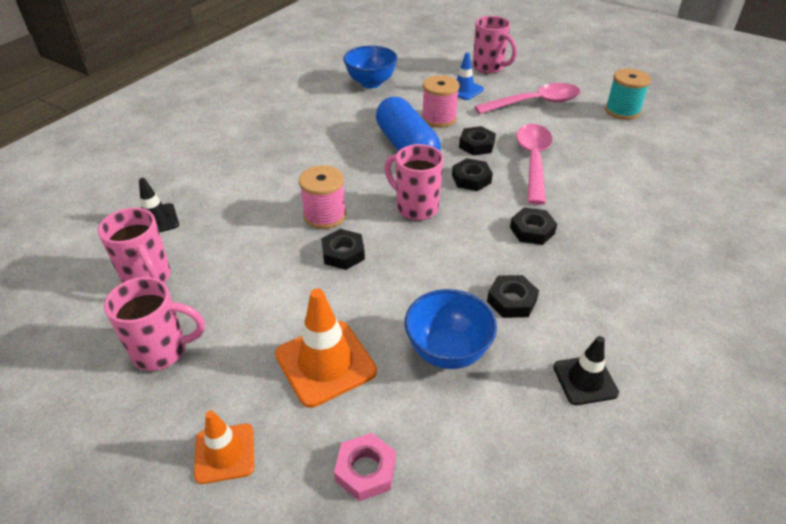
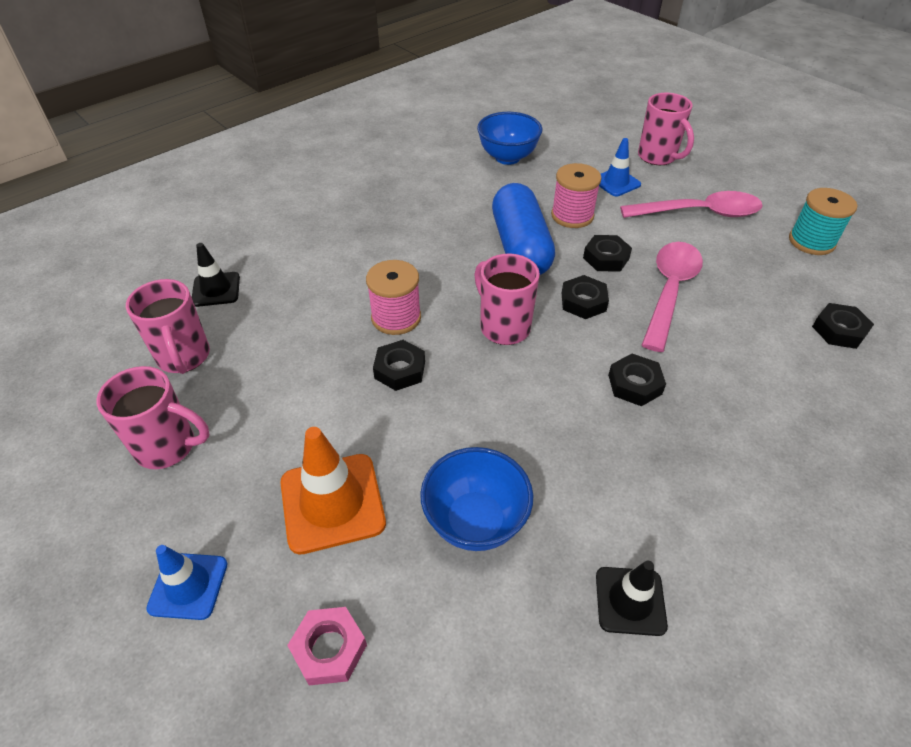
camera: 15 degrees right, 5 degrees up
(224, 453) = (188, 586): orange traffic cone -> blue traffic cone
(511, 301) = (576, 473): black nut -> black nut (839, 330)

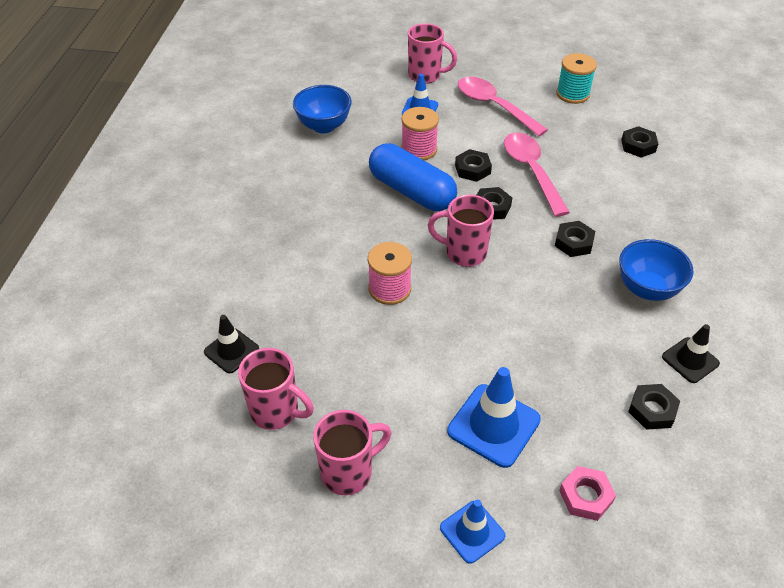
camera: 40 degrees left, 0 degrees up
(332, 502) = (493, 425): orange traffic cone -> blue traffic cone
(400, 370) = (434, 321): black nut -> black nut (652, 410)
(475, 521) = (579, 377): blue bowl -> blue bowl (647, 289)
(699, 213) = (494, 106): pink spoon -> pink spoon turned 90 degrees counterclockwise

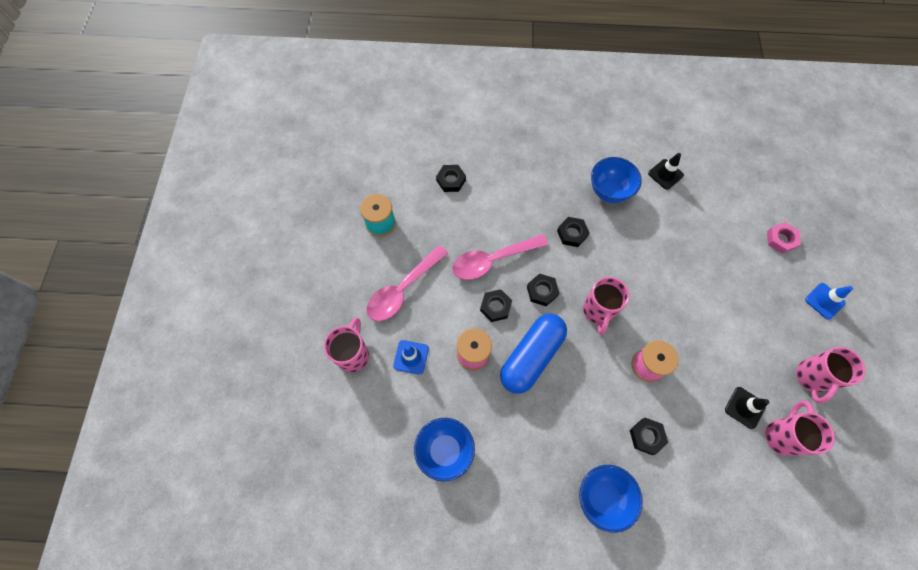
camera: 95 degrees left, 20 degrees up
(231, 351) = (739, 483): black traffic cone -> black traffic cone (744, 407)
(251, 229) = (602, 497): none -> blue bowl
(349, 472) = (811, 378): pink mug -> pink mug turned 120 degrees counterclockwise
(493, 425) = (748, 289): blue traffic cone -> none
(652, 410) = (710, 199): black nut -> black nut (646, 436)

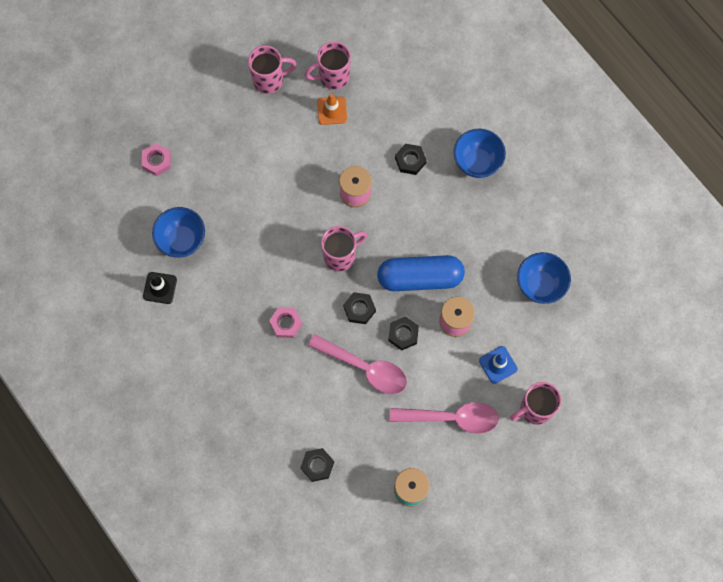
camera: 130 degrees left, 5 degrees up
(572, 234) = (286, 323): black nut -> pink nut
(609, 191) = (217, 322): blue bowl -> blue bowl (182, 240)
(744, 407) = (332, 110): black traffic cone -> orange traffic cone
(824, 301) = (192, 102): blue traffic cone -> none

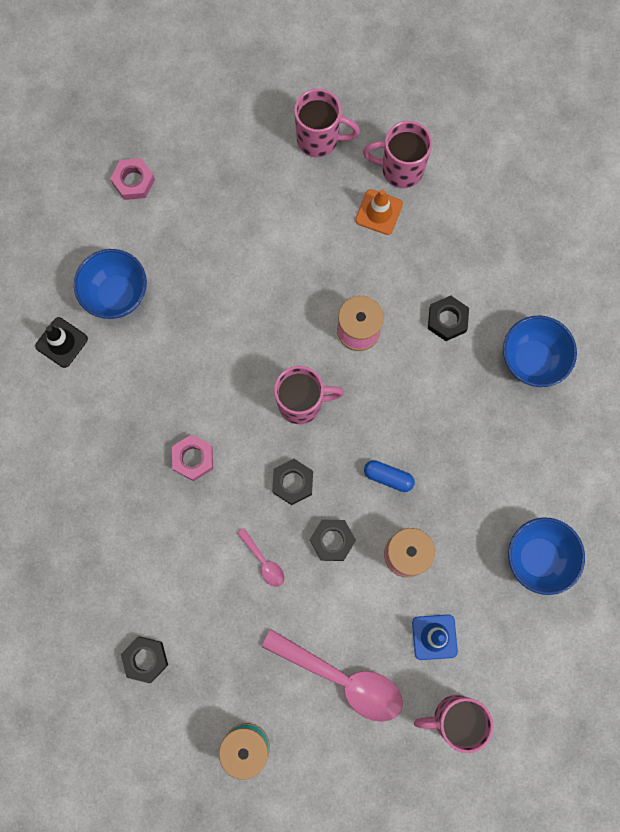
camera: 25 degrees right, 5 degrees up
(365, 368) = (264, 562): pink spoon -> pink spoon, size x0.46
(420, 278) = (388, 477): blue capsule -> blue capsule, size x0.44

